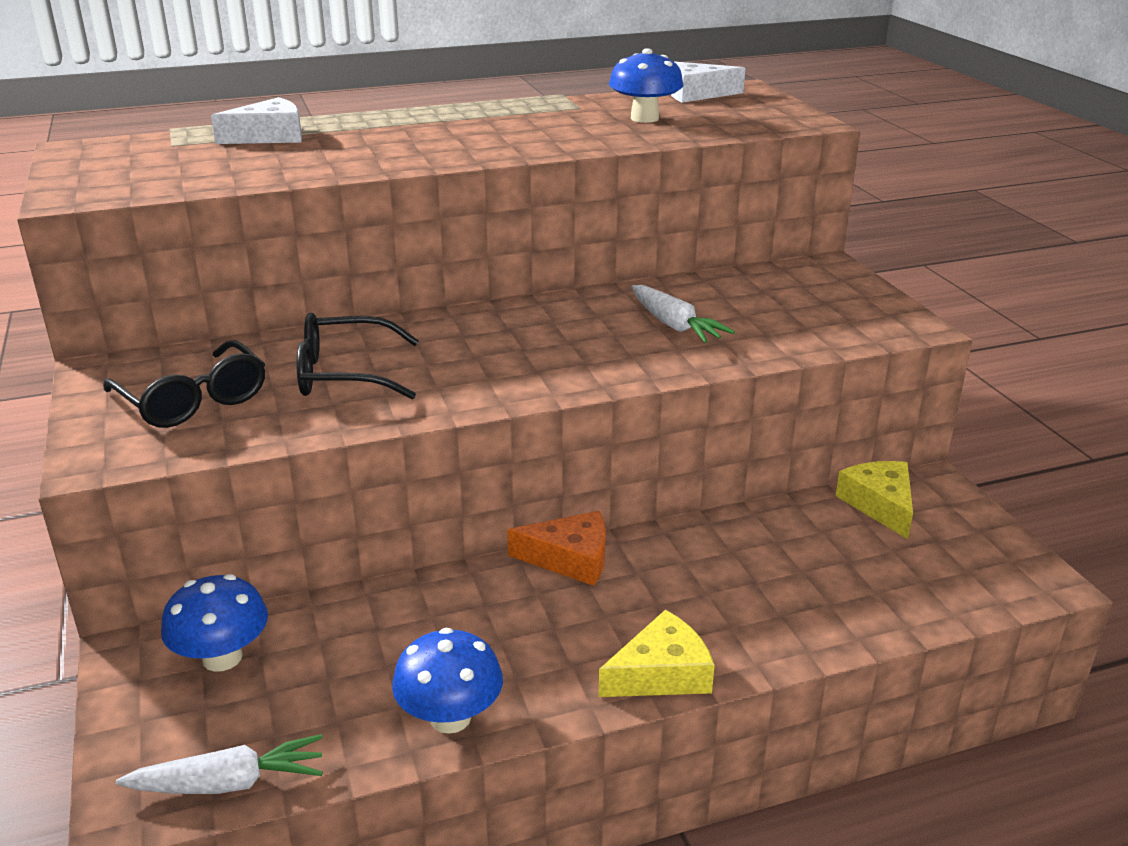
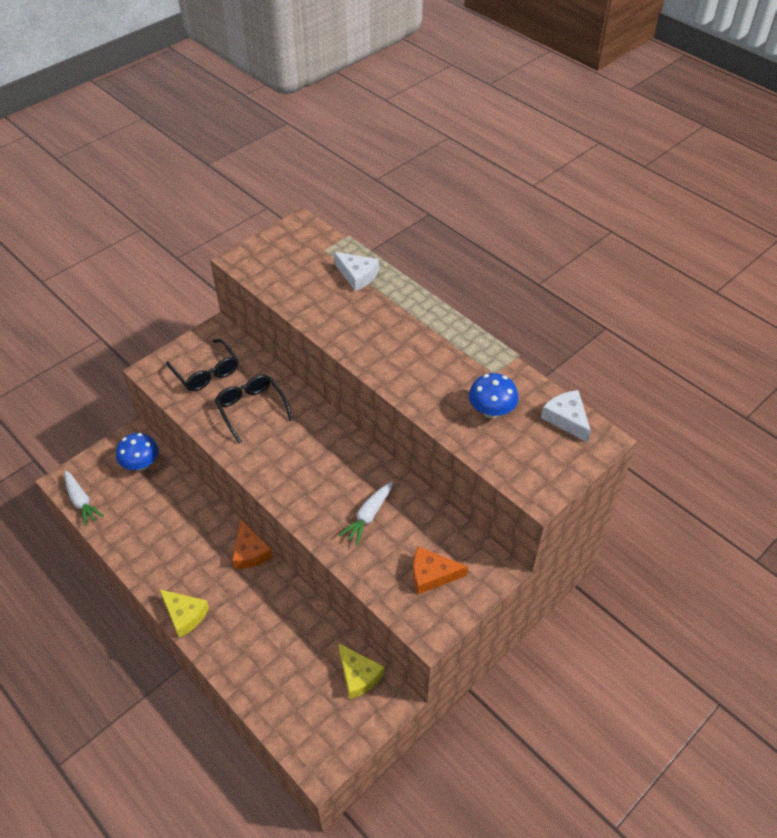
camera: 65 degrees right, 20 degrees up
(193, 400) = (206, 372): black glasses -> black glasses turned 60 degrees counterclockwise
(450, 717) = (134, 551): blue mushroom -> none
(813, 305) = (432, 575): none -> orange cheese
(880, 505) = (358, 675): yellow cheese -> yellow cheese turned 90 degrees clockwise

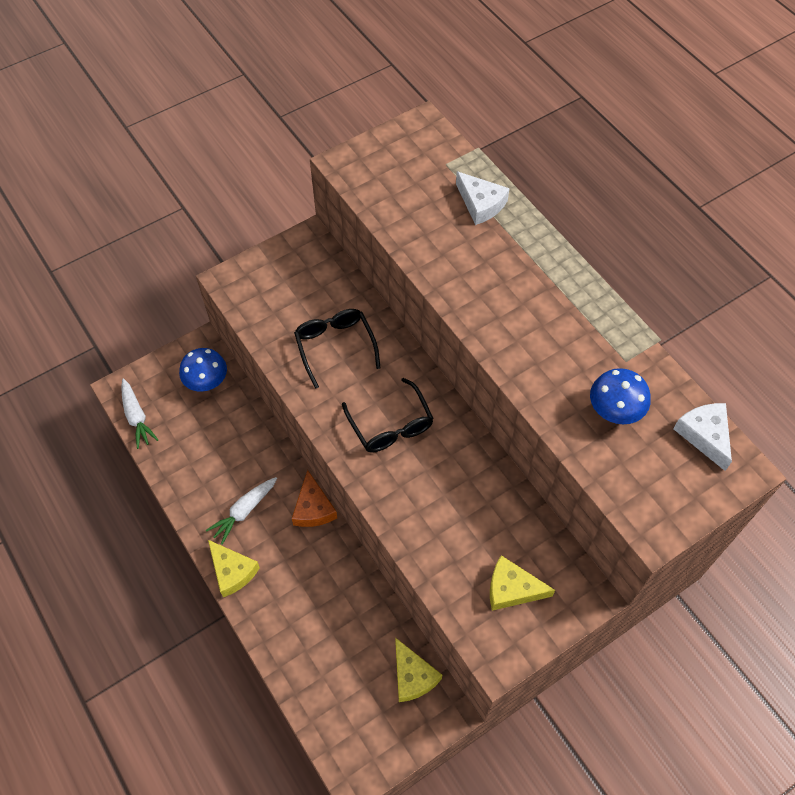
camera: 10 degrees right, 10 degrees up
(206, 372) = (290, 292): black glasses -> black glasses (391, 425)
(368, 516) = (450, 503): white carrot -> white carrot (244, 511)
(432, 575) = (512, 589): orange cheese -> yellow cheese

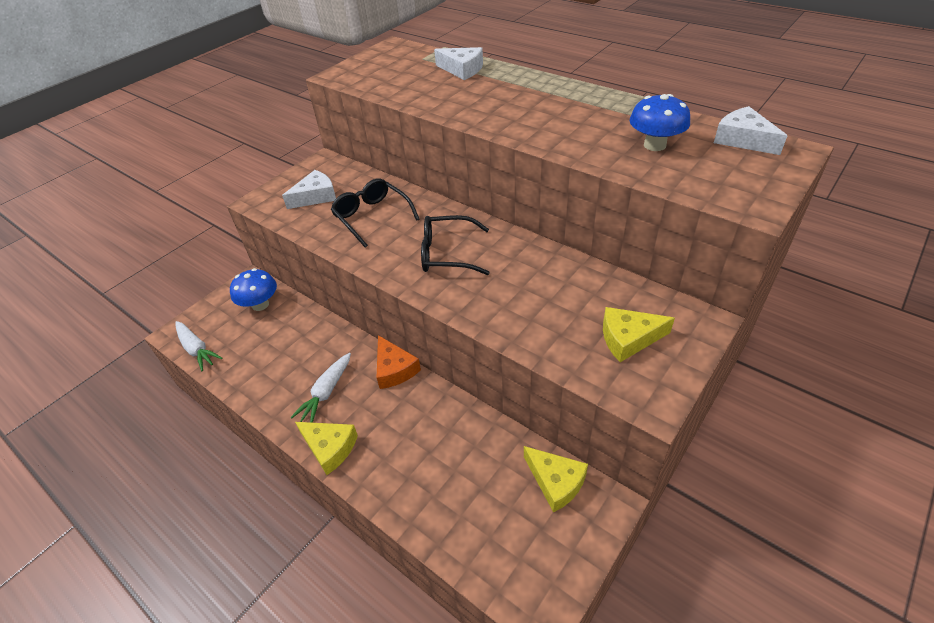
camera: 15 degrees left, 15 degrees down
(287, 294) = (315, 196): none -> white cheese
(391, 425) = (447, 254): black glasses -> black glasses turned 135 degrees clockwise

